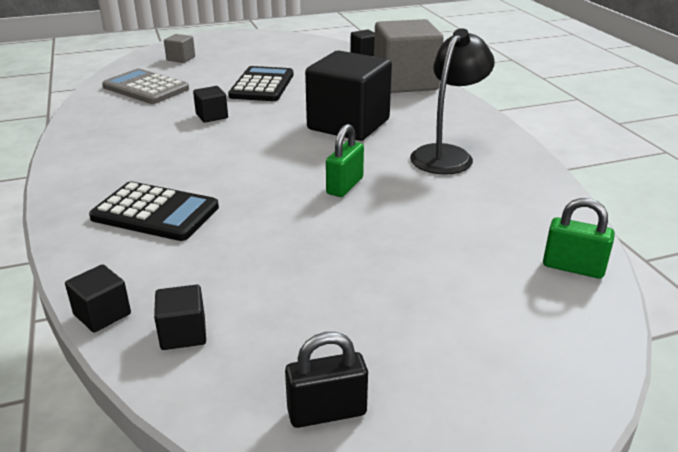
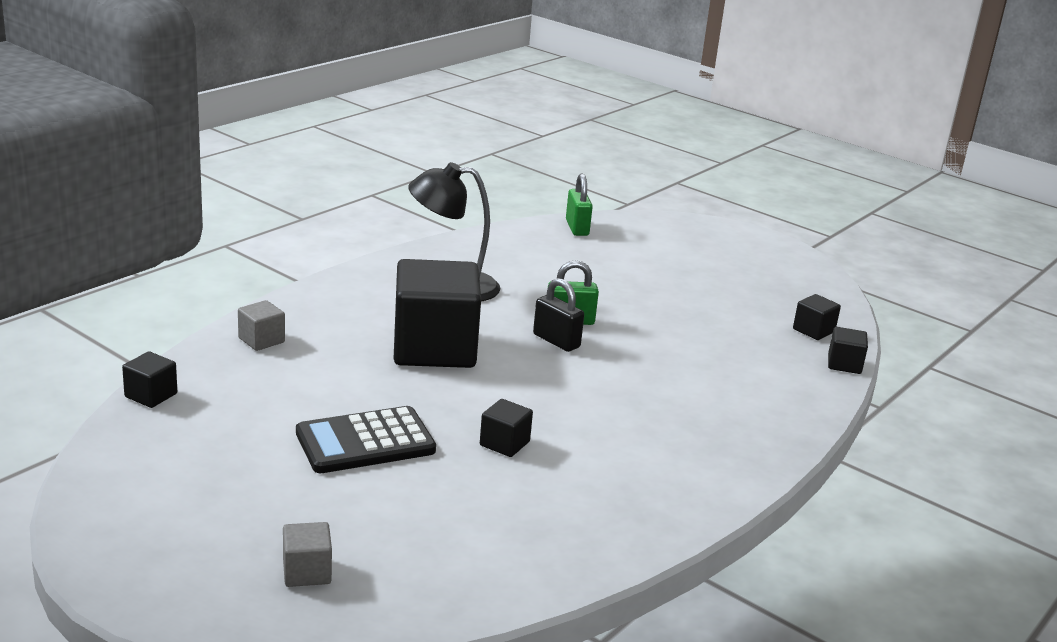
camera: 125 degrees left, 5 degrees down
(146, 88) = (470, 543): grey calculator -> none
(155, 213) = (724, 394): black calculator -> none
(327, 412) = (796, 276): black padlock -> black padlock (556, 341)
(405, 82) = (261, 340): grey cube -> grey cube, size x0.42

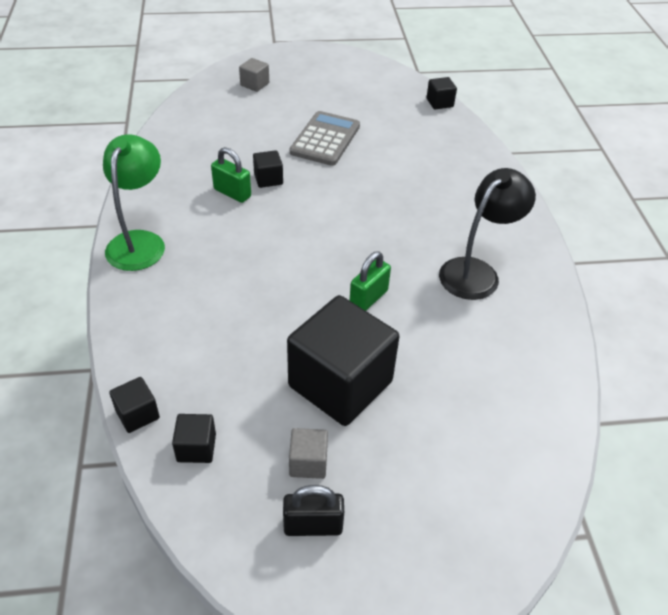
camera: 135 degrees right, 20 degrees up
(261, 340) = (468, 156): grey cube -> grey cube (308, 462)
(365, 442) = (325, 139): black calculator -> grey calculator
(434, 348) = (394, 212): black cube -> black cube (340, 384)
(556, 341) = (348, 271): black padlock -> black padlock (313, 526)
(577, 228) = (541, 439): green padlock -> green padlock (232, 193)
(728, 468) = (140, 242): none -> green lamp

